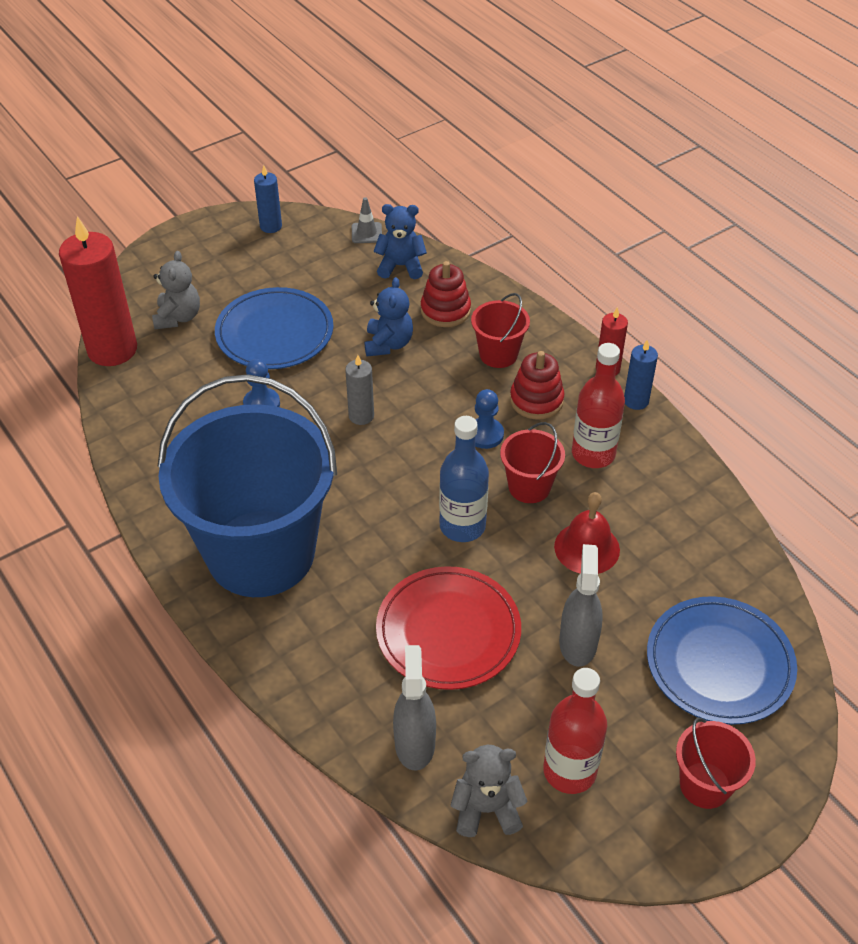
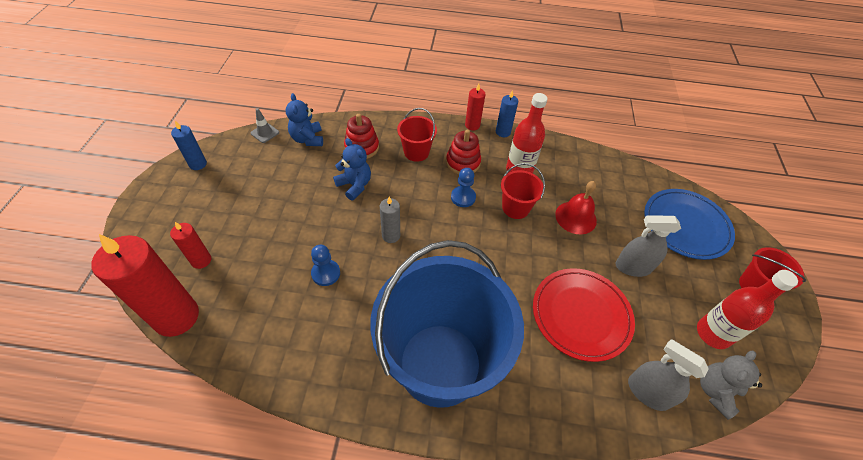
camera: 50 degrees left, 5 degrees up
(178, 317) = (201, 260): grey teddy bear -> red candle
(274, 333) = (280, 225): blue plate -> none
(401, 266) = (307, 139): blue teddy bear -> blue teddy bear turned 60 degrees counterclockwise
(462, 526) = (514, 253): blue bottle -> none
(578, 643) = (633, 267): grey spray bottle -> grey spray bottle turned 45 degrees counterclockwise

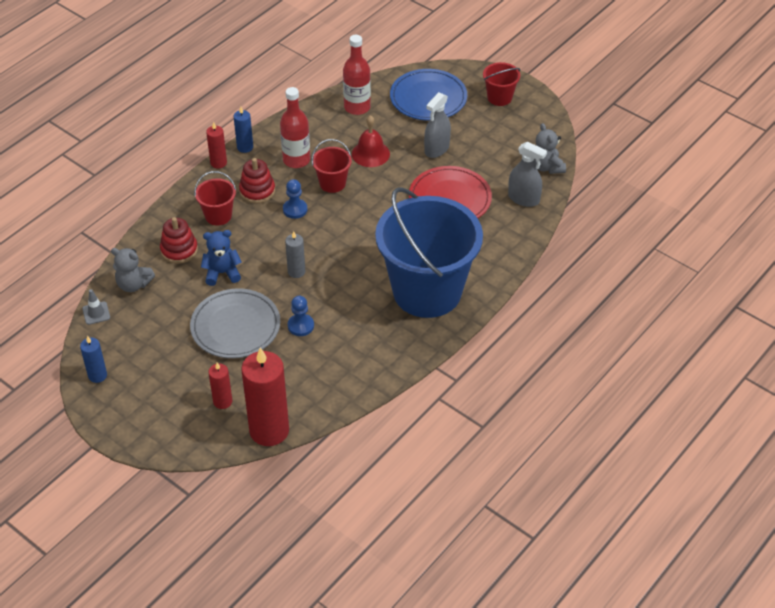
camera: 55 degrees left, 5 degrees down
(298, 225) = (235, 326): none -> grey plate
(307, 139) = (133, 284): blue teddy bear -> grey teddy bear
(647, 392) = (523, 198): grey spray bottle -> grey spray bottle turned 135 degrees counterclockwise
(713, 333) = (513, 142): red bottle -> red bottle (357, 107)

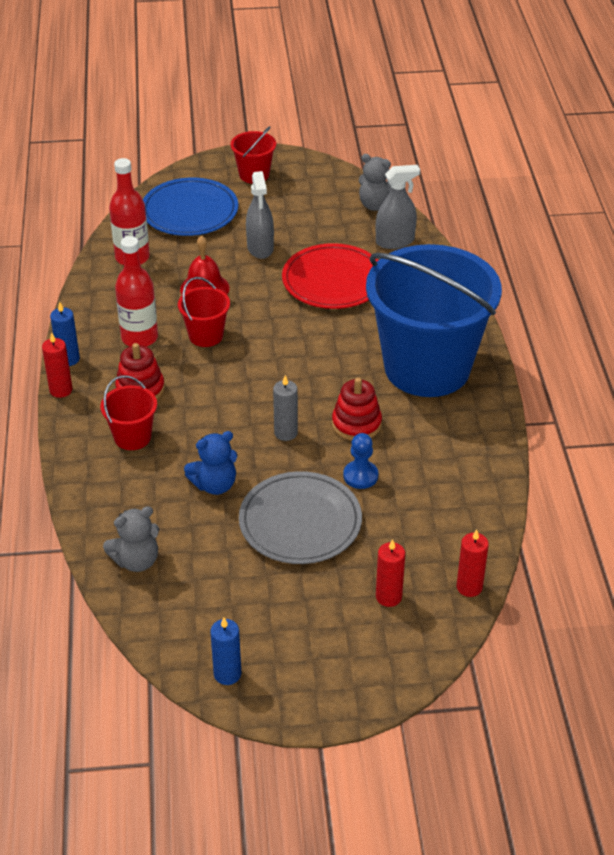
camera: 45 degrees left, 5 degrees down
(96, 313) = (136, 617): grey traffic cone -> none
(179, 250) = (138, 495): red stacking toy -> red stacking toy (356, 424)
(222, 273) = (214, 485): blue teddy bear -> blue teddy bear turned 150 degrees counterclockwise
(269, 430) = (469, 587): red candle -> red candle, size x0.49
(295, 209) = (203, 381): blue pawn -> none

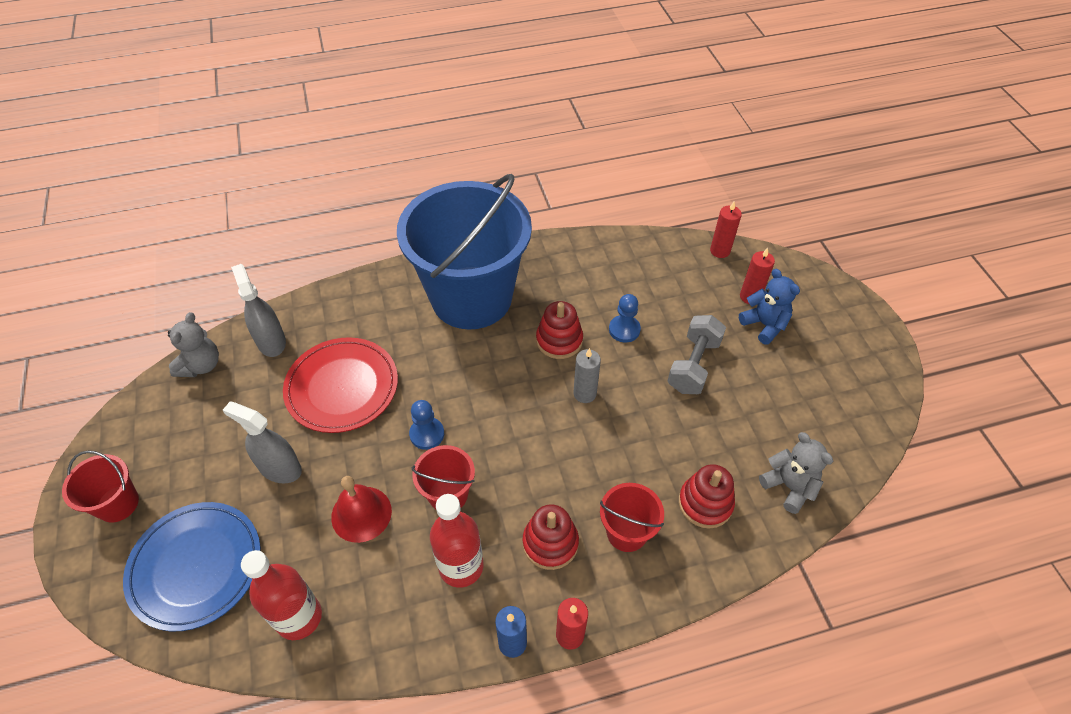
camera: 100 degrees left, 10 degrees up
(141, 494) = (705, 503): none -> red stacking toy
(214, 485) = (671, 440): blue teddy bear -> blue teddy bear (764, 325)
(227, 674) = (875, 389): blue candle -> none
(260, 248) = (280, 468): grey spray bottle -> grey spray bottle turned 135 degrees counterclockwise
(269, 327) = (427, 434): none -> blue pawn
(300, 522) = (693, 365): grey plate -> grey dumbbell

